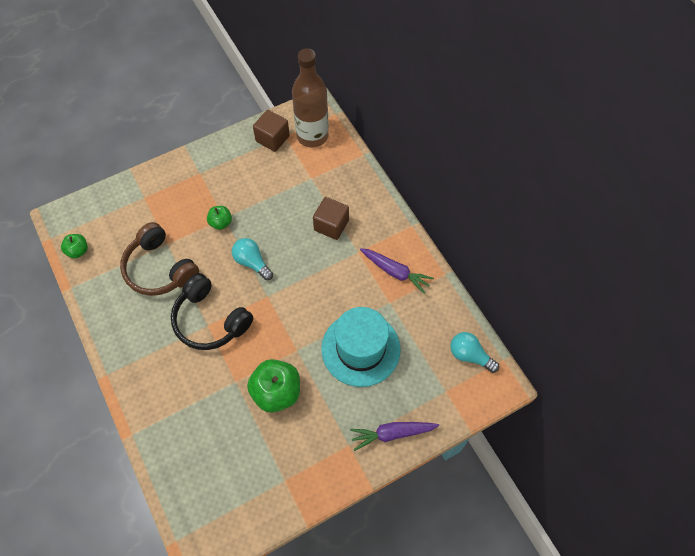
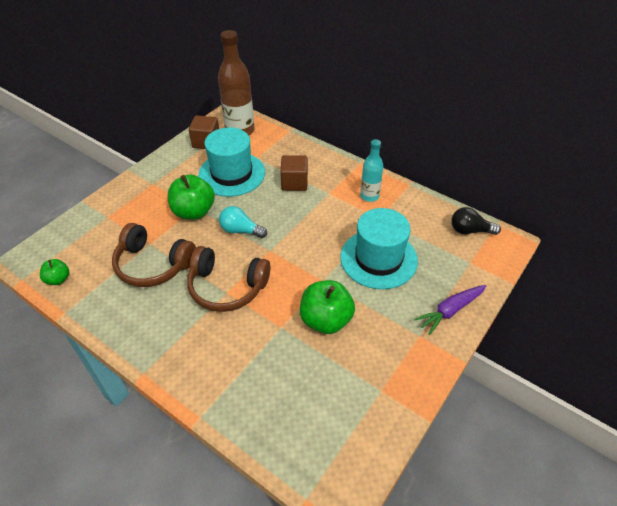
camera: 25 degrees left, 15 degrees down
(210, 320) = (227, 287): black headphones -> brown headphones
(221, 223) = (194, 212): green apple -> green apple, size x1.88
(277, 190) = (231, 174): none -> turquoise hat
(395, 272) = (369, 196): purple carrot -> turquoise bottle
(469, 355) = (470, 230): turquoise light bulb -> black light bulb

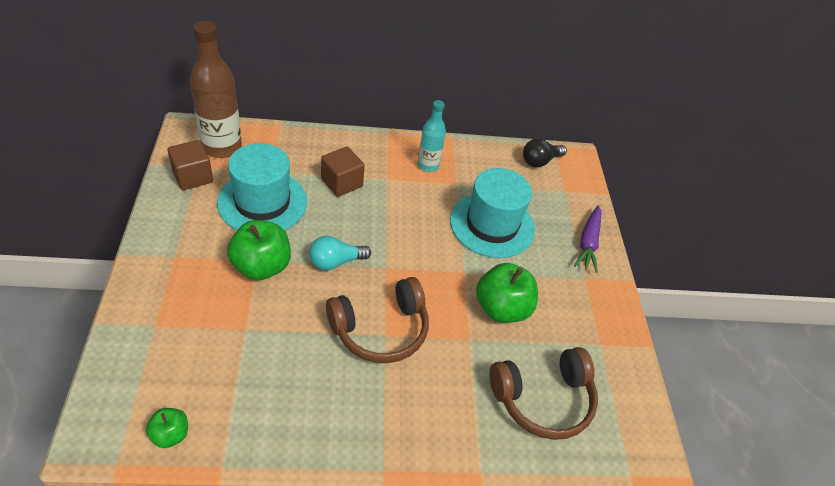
camera: 45 degrees left, 0 degrees up
(153, 265) = (275, 351): brown headphones -> brown headphones (543, 400)

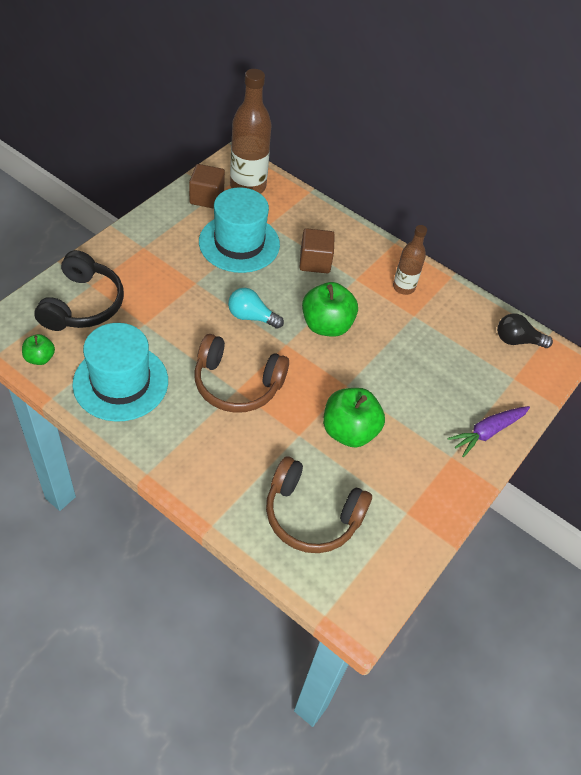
camera: 40 degrees right, 5 degrees up
(165, 349) = (83, 304): none -> black headphones
(261, 266) = (195, 288): green apple -> green apple (326, 325)
(428, 165) = (403, 287): turquoise bottle -> brown bottle
(492, 225) = (411, 365): turquoise hat -> turquoise hat (120, 382)

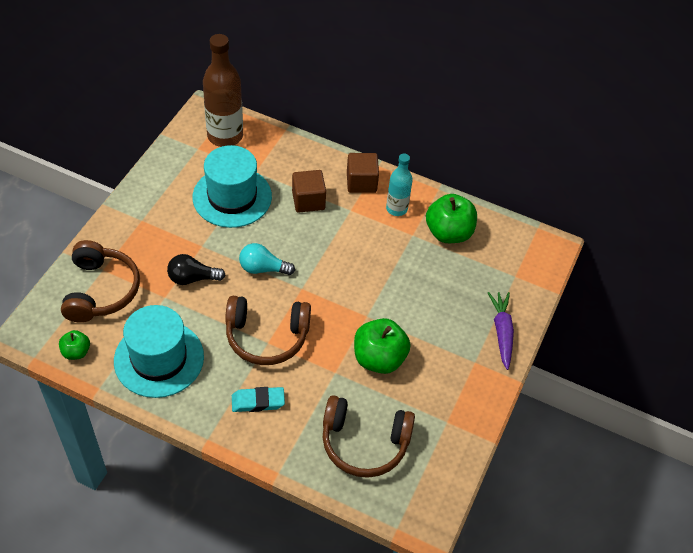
camera: 10 degrees left, 0 degrees up
(83, 304) = (101, 290): black headphones -> brown headphones
(206, 198) = (188, 156): brown cube -> brown cube (361, 182)
(210, 447) = (258, 402): none -> turquoise eraser
(326, 325) = (334, 262): green apple -> green apple (448, 233)
(403, 287) = (396, 208): brown bottle -> turquoise bottle
(487, 432) = (502, 332): purple carrot -> purple carrot turned 135 degrees clockwise
(517, 340) = (510, 239): black light bulb -> black light bulb (192, 278)

